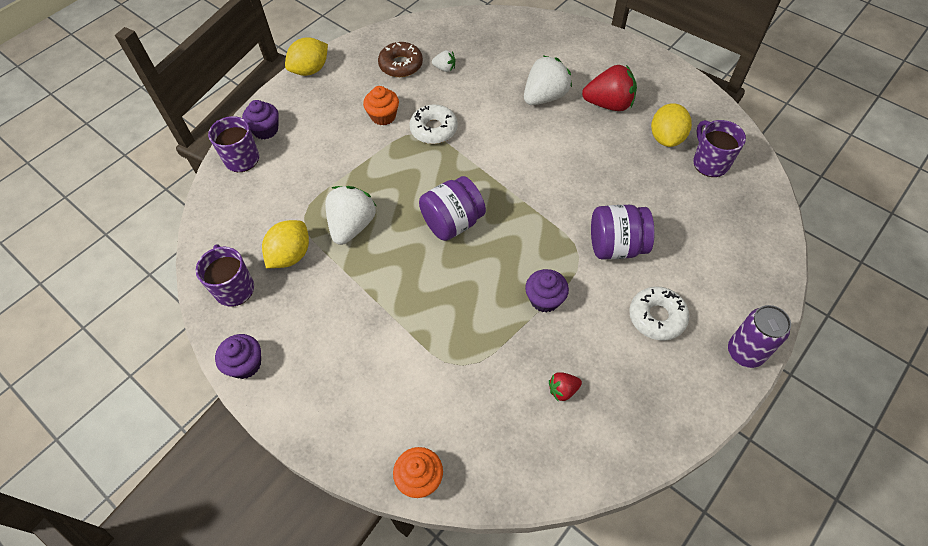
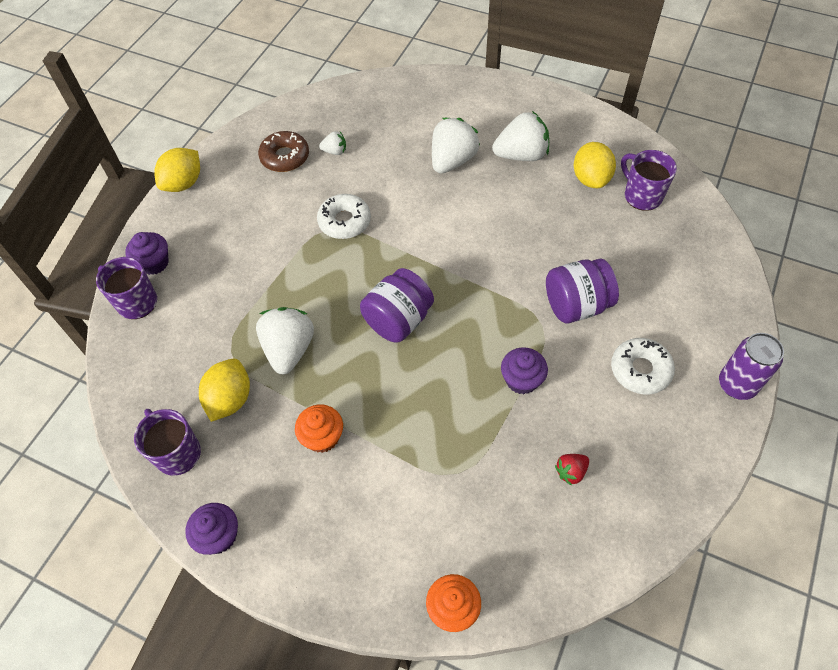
camera: 15 degrees left, 0 degrees up
(383, 116) = (284, 219): orange cupcake -> orange cupcake (322, 437)
(609, 104) = (521, 155): red strawberry -> white strawberry

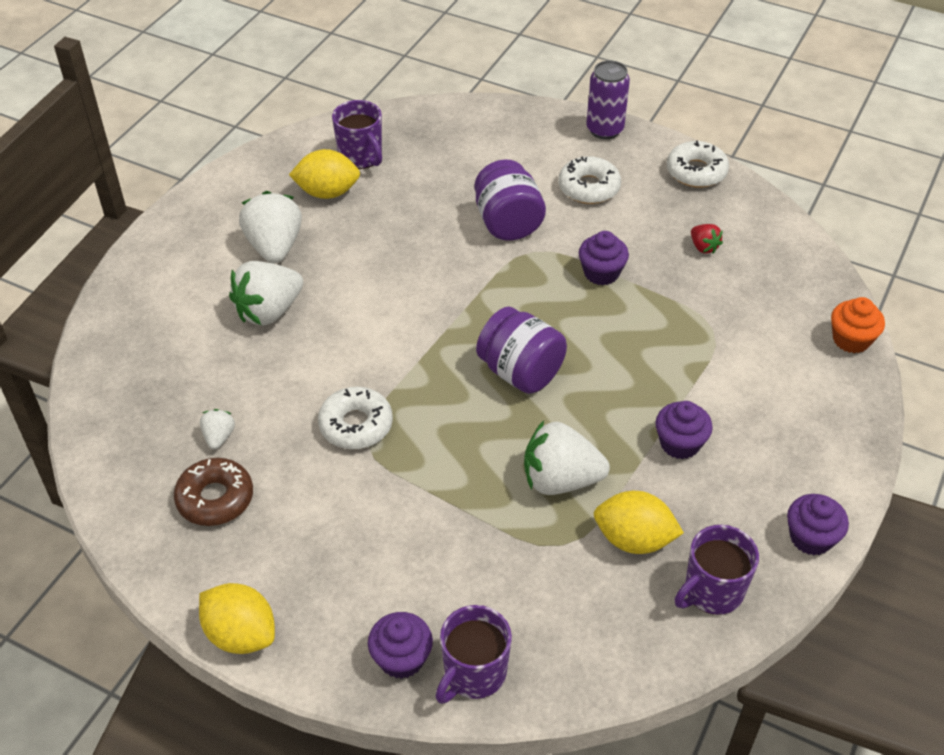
camera: 90 degrees left, 10 degrees down
(322, 437) = (680, 443): orange cupcake -> purple cupcake
(452, 161) = (269, 311): white strawberry -> white strawberry turned 75 degrees counterclockwise
(642, 195) = (361, 157): purple mug -> purple mug turned 90 degrees counterclockwise
(689, 472) = (696, 171): none -> white donut

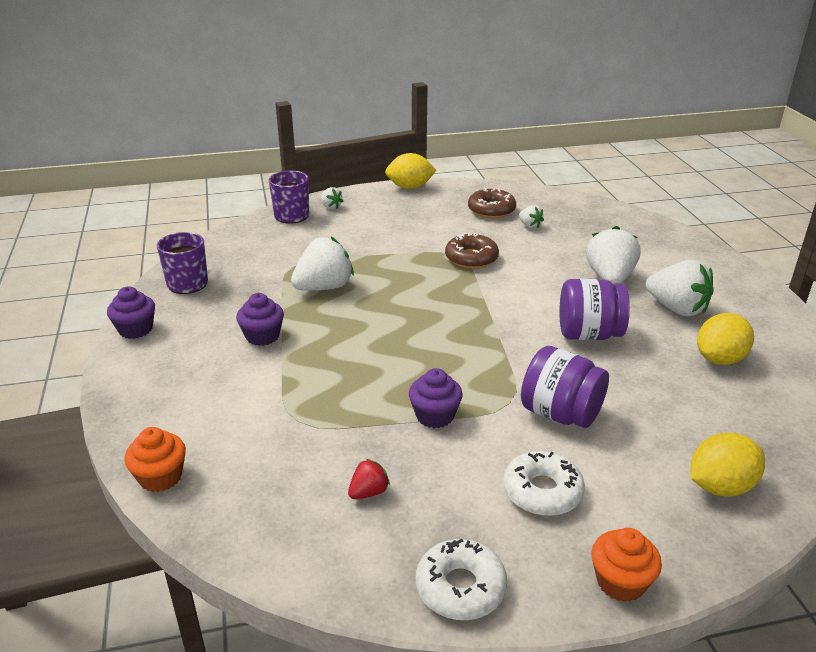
camera: 140 degrees right, 15 degrees down
(356, 425) = (471, 258): white donut -> brown donut
(361, 157) = (756, 400): purple mug -> none
(401, 658) = (331, 207): purple cupcake -> white strawberry
(520, 372) = (412, 323): purple jar -> purple jar (588, 334)
(604, 130) = (620, 582): purple can -> orange cupcake
(634, 539) = (253, 283): yellow lemon -> yellow lemon (720, 486)
(703, 247) = (368, 492): red strawberry -> red strawberry turned 120 degrees clockwise

